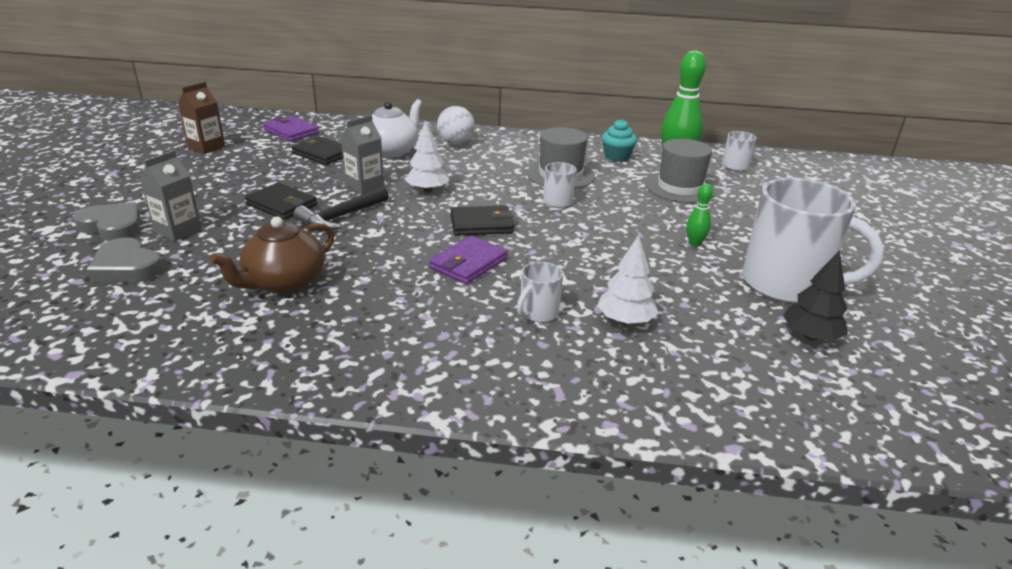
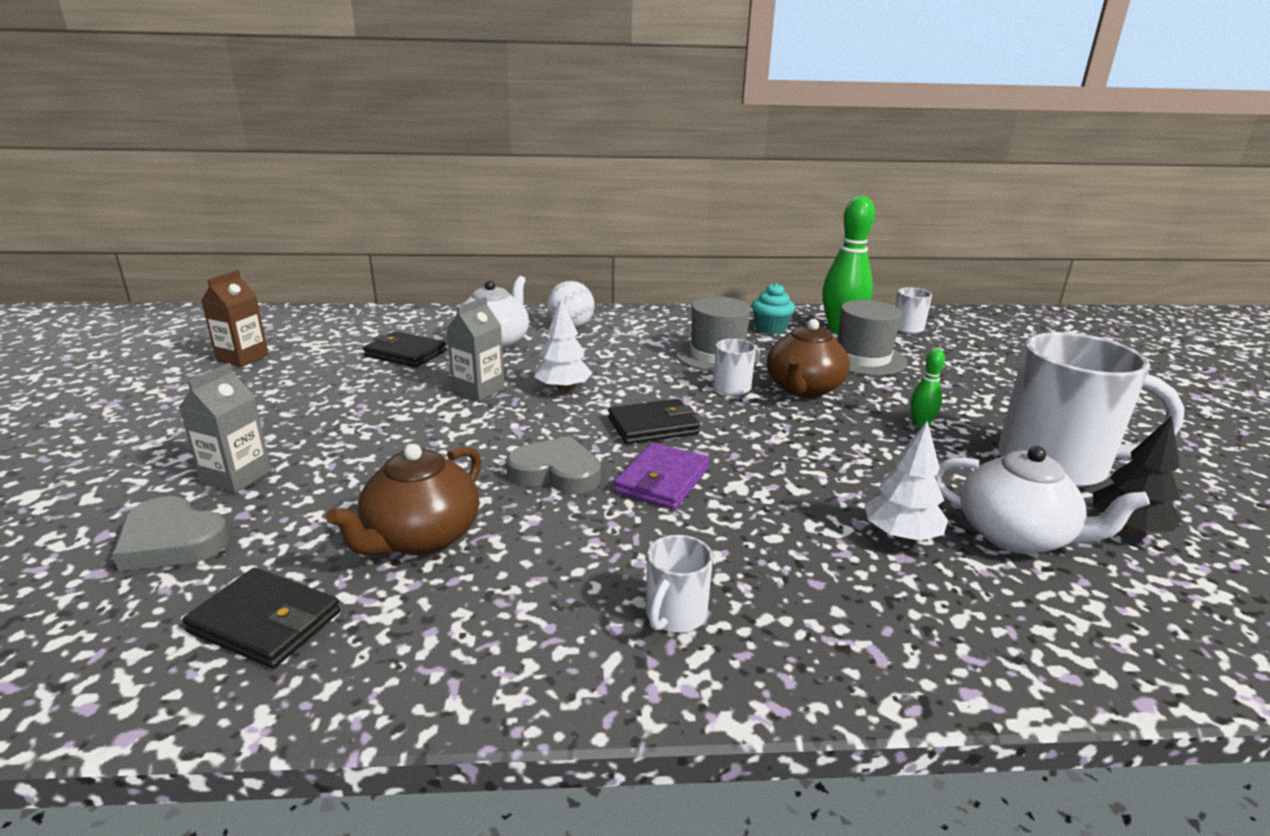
camera: 10 degrees left, 5 degrees down
(113, 226) = (133, 481): grey heart -> grey heart (556, 472)
(281, 205) = (375, 425): black wallet -> black wallet (265, 622)
(292, 131) = (353, 329): purple wallet -> none
(341, 217) = (464, 434): black hammer -> none
(538, 313) = (787, 539): white mug -> white mug (675, 615)
(615, 207) = (804, 389): none -> brown teapot
(715, 331) = (1015, 535): none -> white teapot

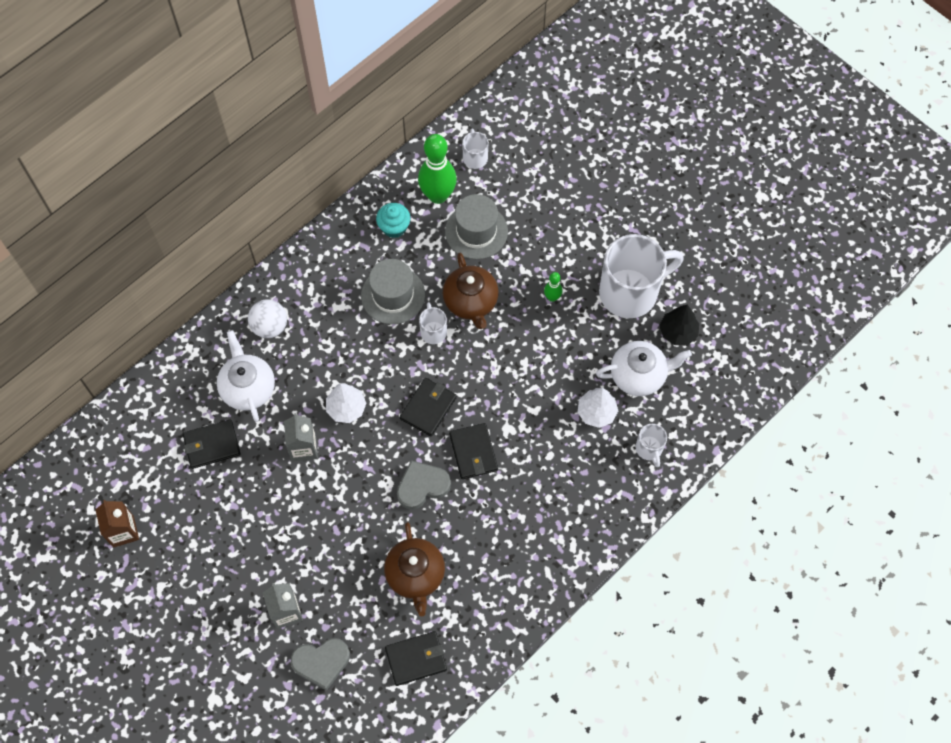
camera: 40 degrees left, 40 degrees up
(662, 480) = (473, 452): purple wallet -> black wallet
(675, 615) = (549, 533): white mug -> white mug (649, 449)

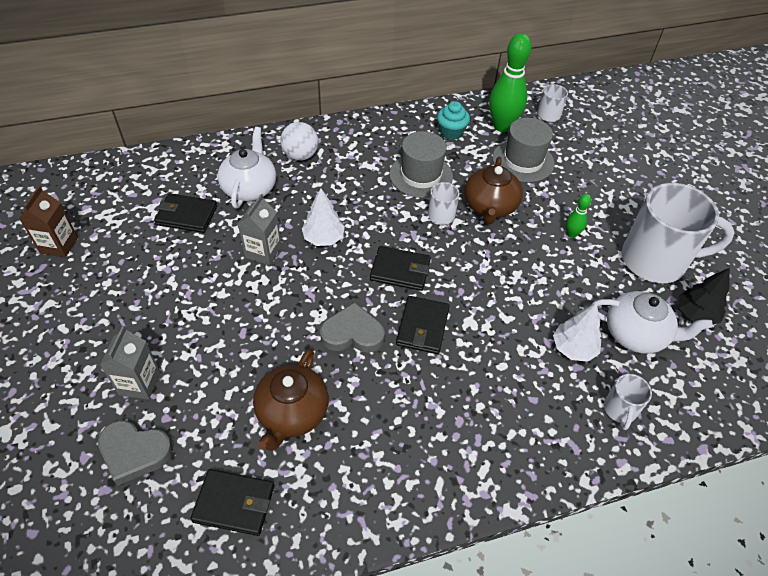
camera: 25 degrees right, 15 degrees down
(428, 408) = (400, 270): black wallet -> black wallet turned 45 degrees clockwise

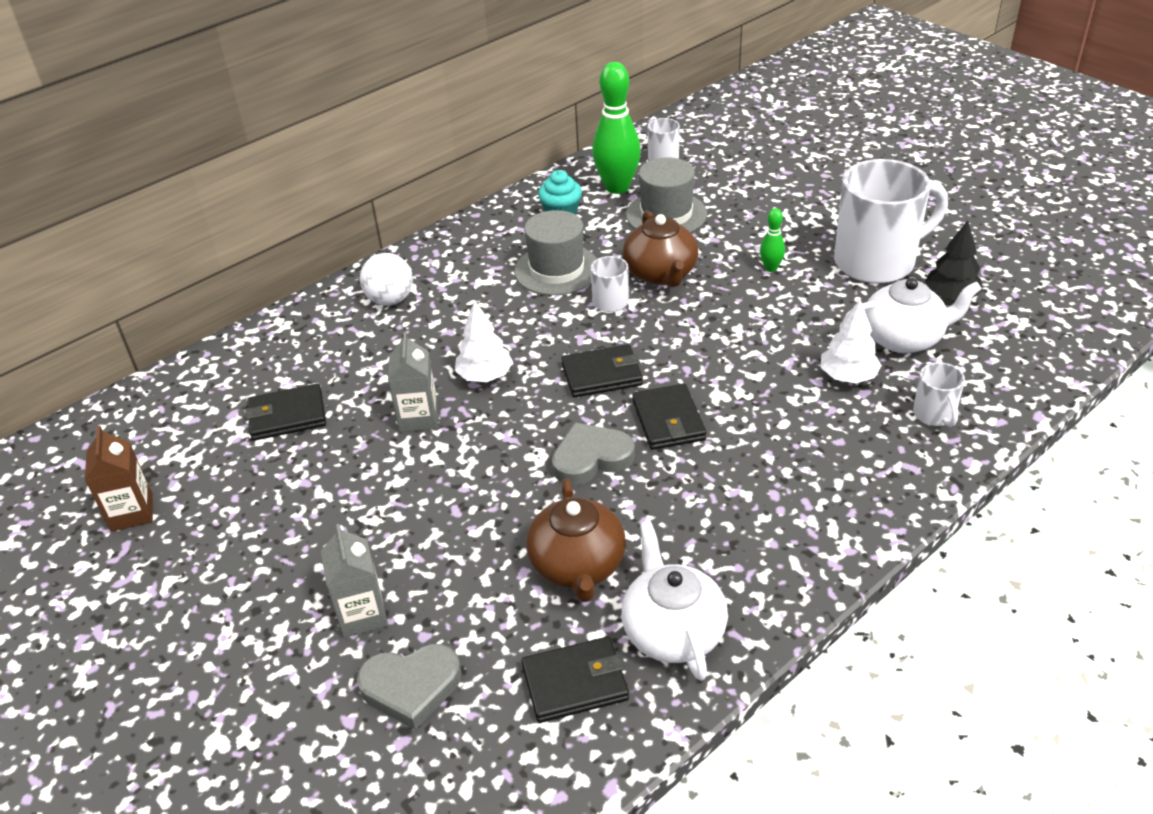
camera: 20 degrees left, 10 degrees down
(250, 188) = (350, 357): white teapot -> white teapot (672, 631)

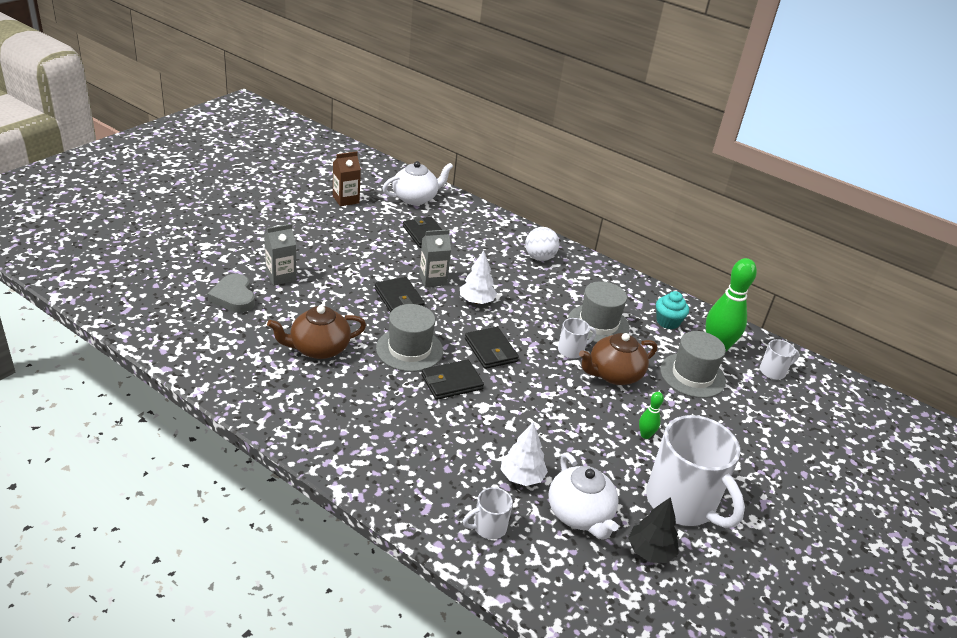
camera: 70 degrees right, 5 degrees down
(575, 683) = (234, 352): black wallet -> black wallet (399, 298)
(591, 458) = (409, 349): grey heart -> grey hat
(672, 631) = (269, 388): white teapot -> white teapot (415, 198)

